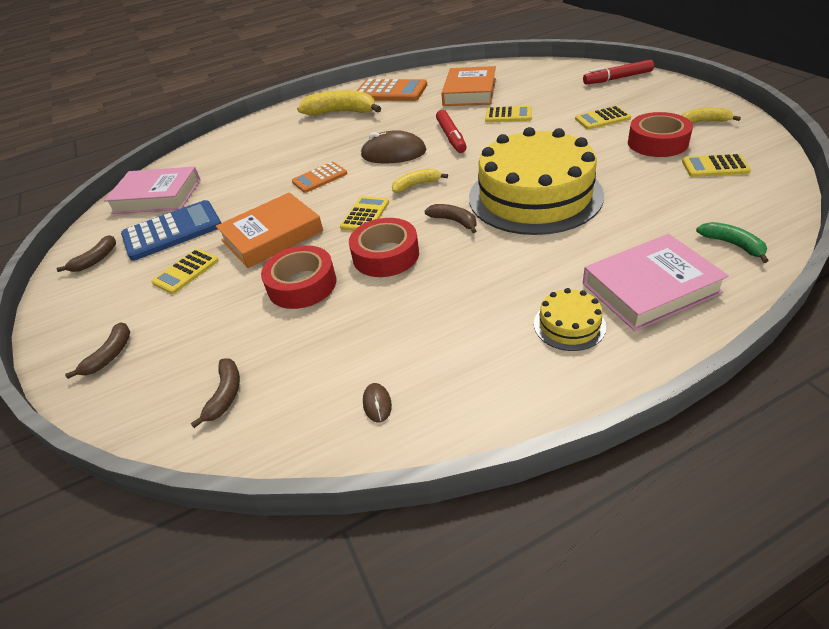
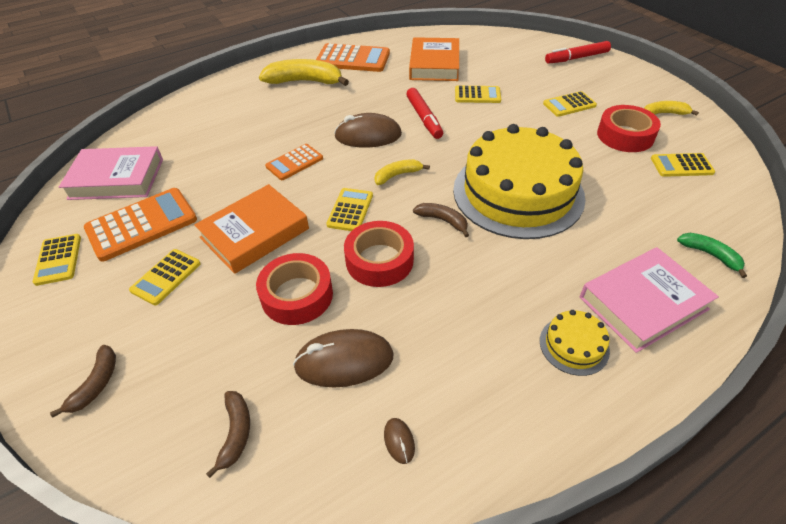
camera: 10 degrees left, 5 degrees up
(96, 260) = (58, 259): brown banana -> yellow calculator
(172, 231) = (142, 224): blue calculator -> orange calculator
(336, 338) = (344, 361): none -> brown mouse

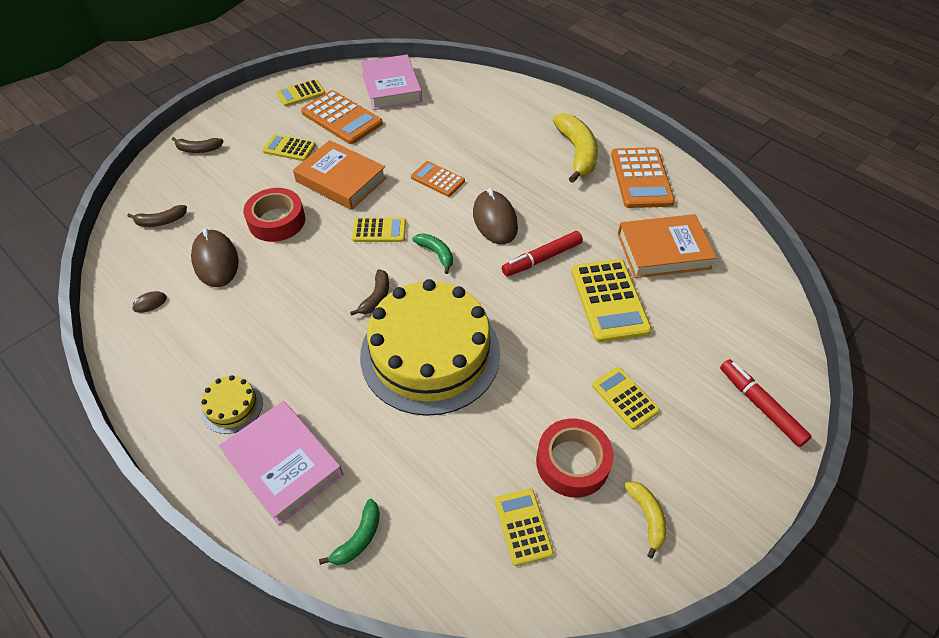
camera: 75 degrees right, 5 degrees up
(379, 260) = (319, 262): red tape -> none
(397, 175) = (436, 254): yellow banana -> green banana
(477, 95) = (609, 300): yellow calculator -> yellow calculator, size x1.69

